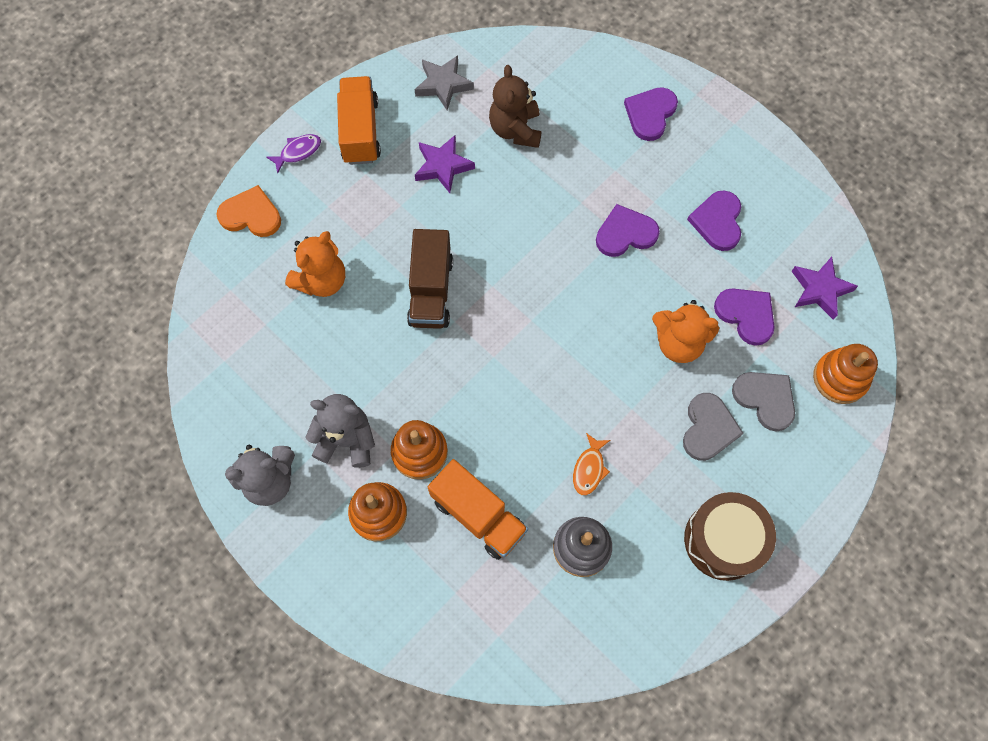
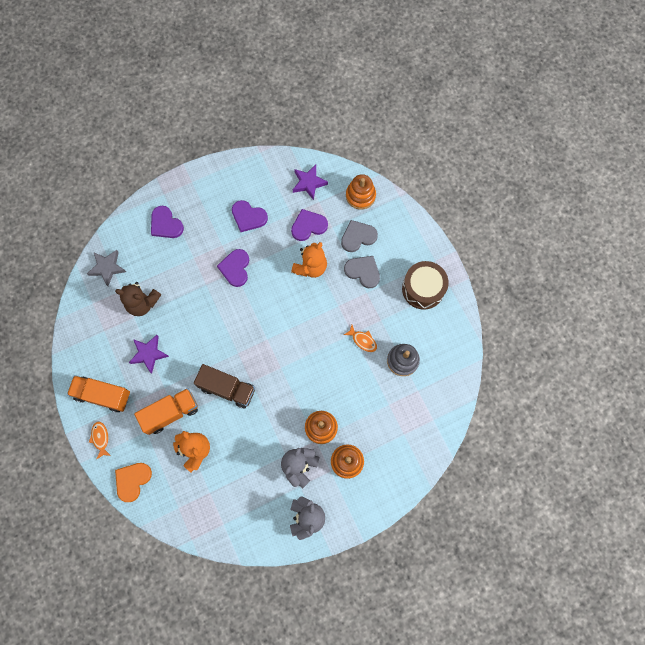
camera: 70 degrees left, 5 degrees up
(298, 152) = (100, 438): purple fish -> orange fish
(443, 85) = (92, 334): grey star -> grey star (107, 268)
(478, 515) = (367, 408): orange truck -> orange truck (170, 413)

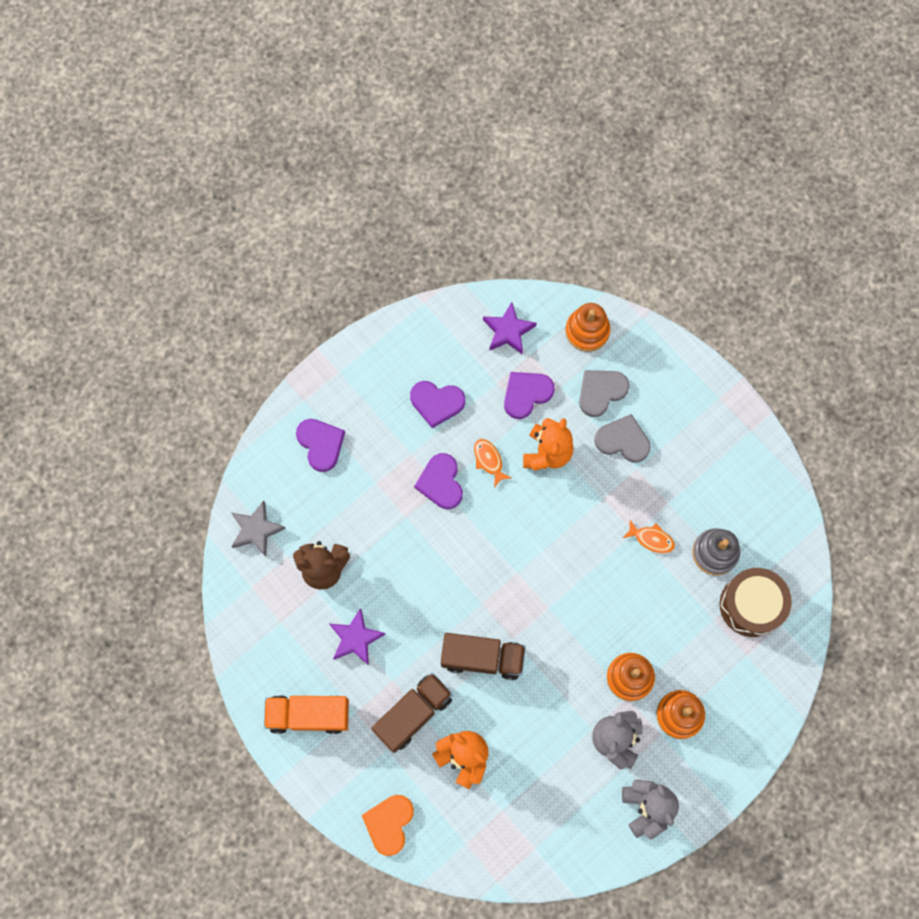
camera: 15 degrees left, 0 degrees up
(100, 438) = (325, 776): orange fish -> orange fish (489, 460)
(166, 224) = (320, 444): purple heart -> purple heart turned 150 degrees counterclockwise
(170, 413) = (413, 714): orange truck -> brown truck
(423, 289) = (714, 443): brown drum -> brown drum (751, 605)

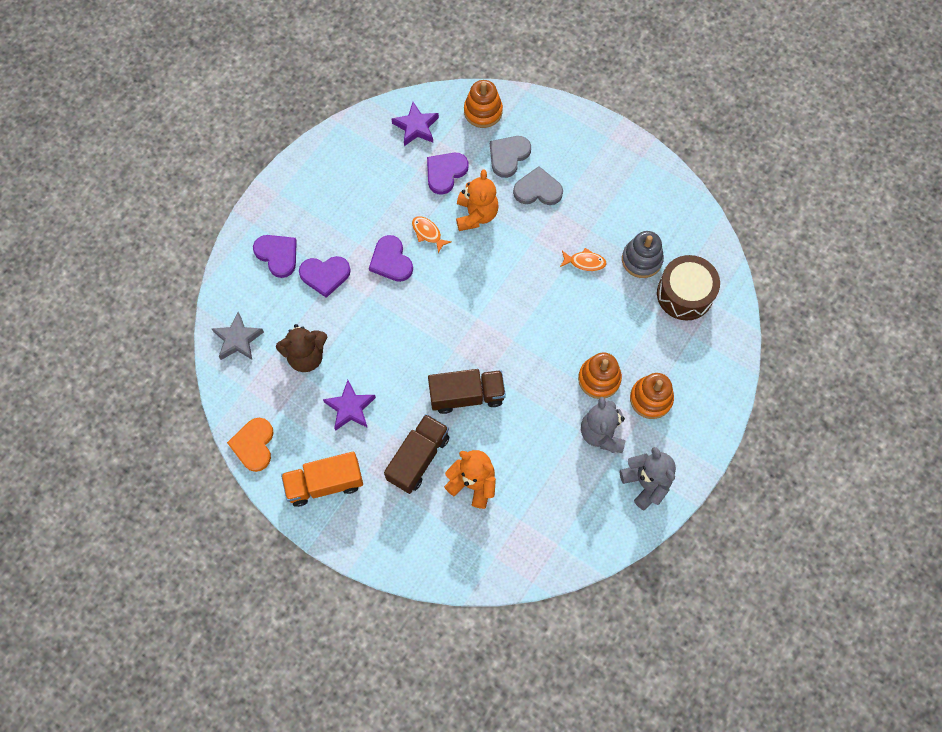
camera: 15 degrees left, 5 degrees down
(389, 823) = (422, 558): orange heart -> orange heart (254, 445)
(437, 403) = (370, 198): purple heart -> purple heart (325, 275)

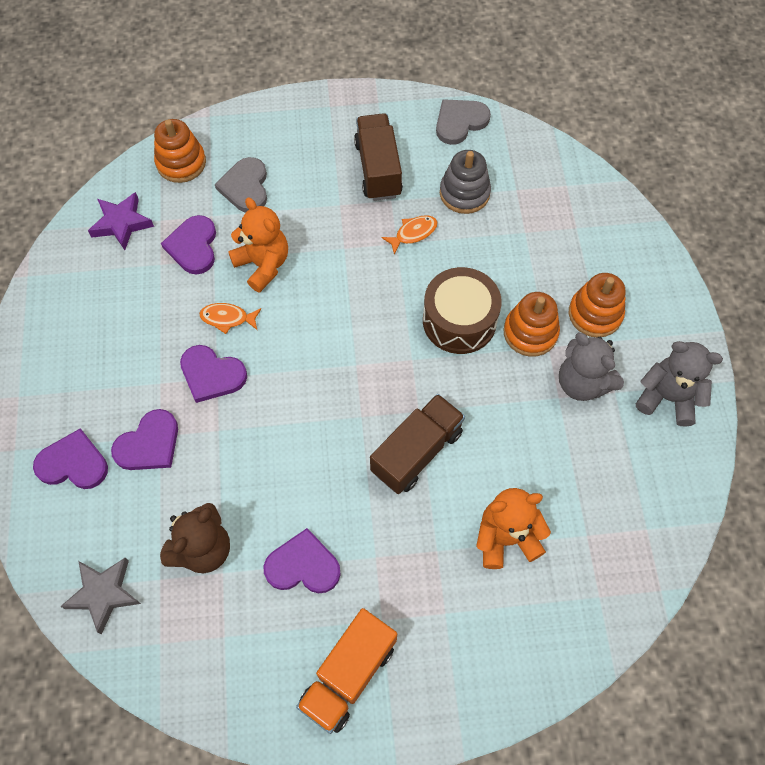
camera: 40 degrees left, 5 degrees down
(254, 445) = (226, 701): orange heart -> none
(350, 408) = (303, 565): purple star -> purple heart
(418, 458) = (426, 559): brown truck -> brown truck (378, 169)
(538, 189) = (304, 198): grey heart -> grey heart (460, 122)
(684, 294) = (533, 196): brown drum -> brown drum (459, 321)

